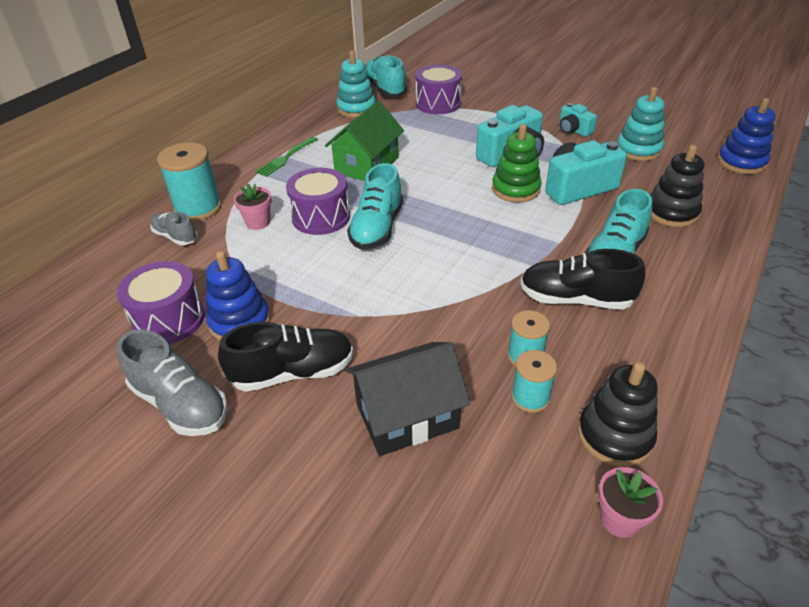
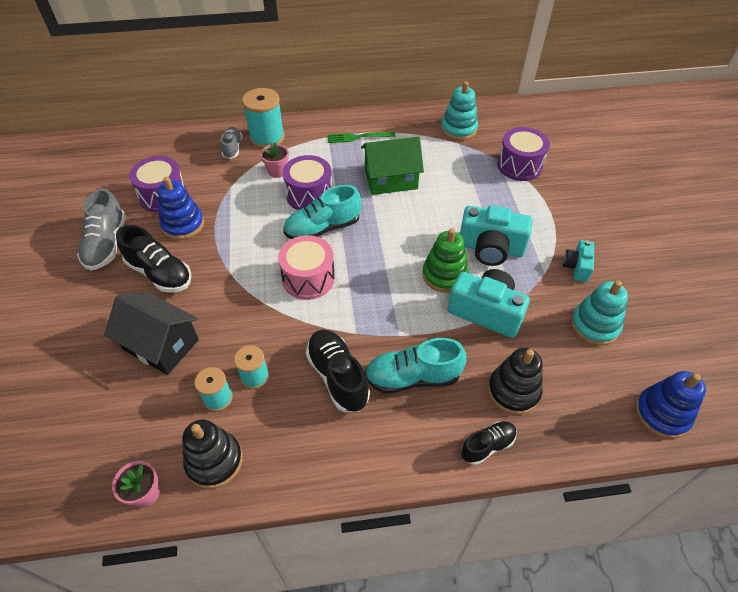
camera: 50 degrees right, 10 degrees up
(385, 89) = (505, 126): turquoise shoe -> none
(432, 265) = (308, 278): none -> pink drum
(717, 250) = (487, 446): none -> black shoe

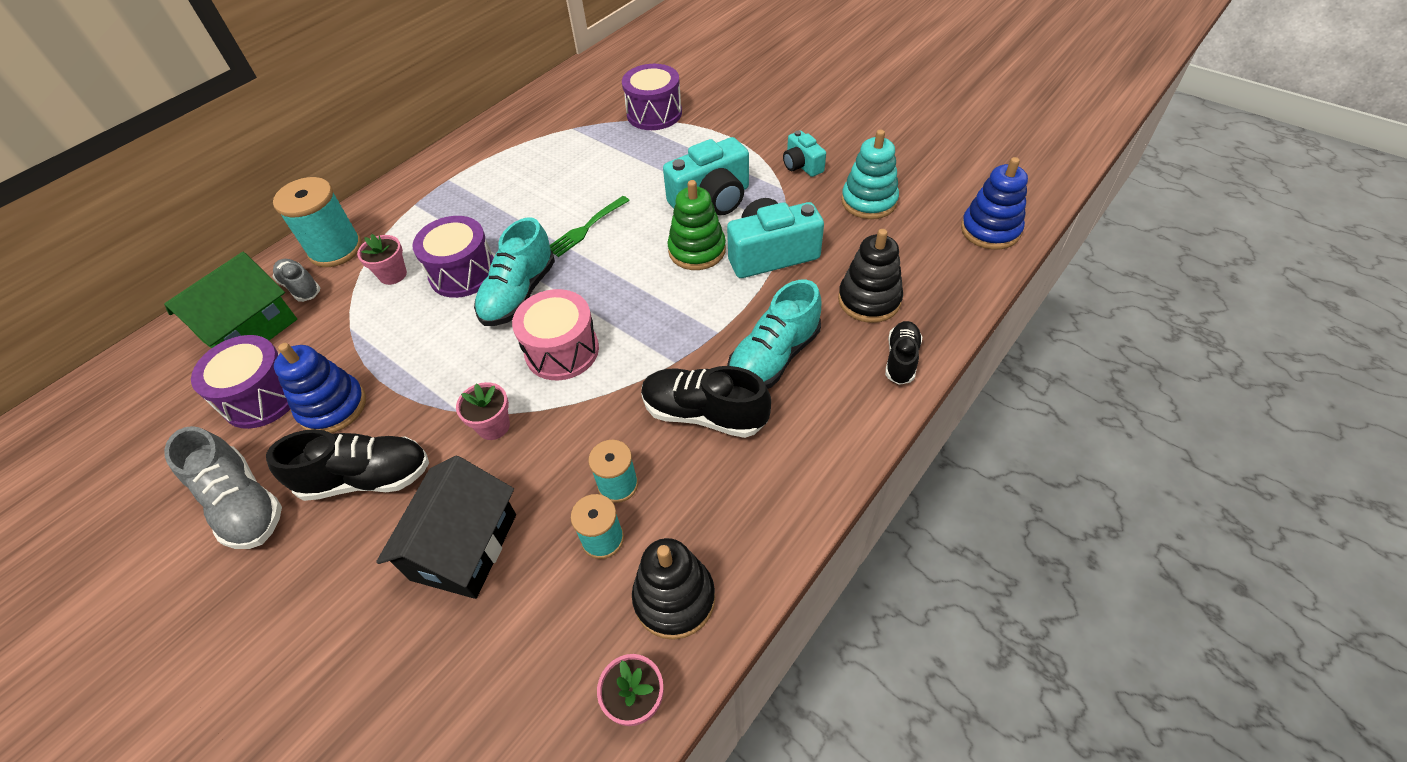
camera: 40 degrees left, 0 degrees up
(161, 344) = (464, 546): black house -> black house turned 60 degrees counterclockwise
(235, 293) = (493, 426): none -> pink flower pot
(358, 137) = (453, 184): green fork -> green fork (587, 227)
(391, 179) = (539, 202): green house -> green house (250, 330)
(458, 129) = (556, 115): turquoise stacking toy -> none

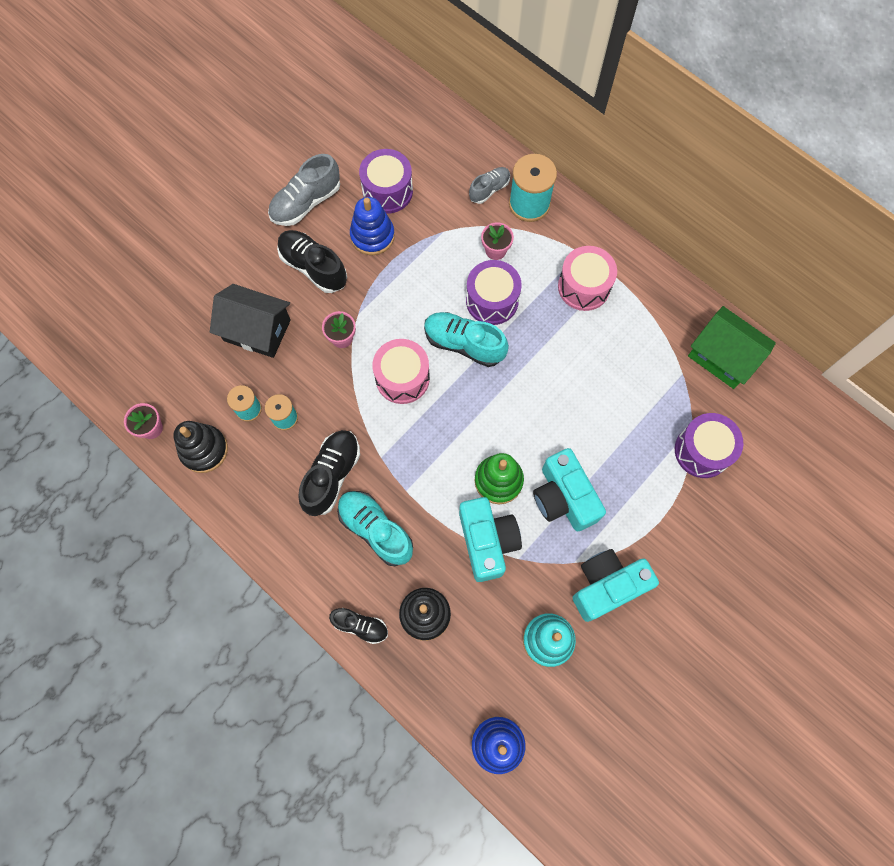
camera: 90 degrees right, 20 degrees up
(250, 330) = (449, 167): green house -> green house (722, 356)
(366, 478) = (313, 267): black shoe -> black shoe turned 135 degrees clockwise
(460, 199) = (584, 286): none -> pink drum
(587, 227) = (536, 391): green fork -> none
(802, 165) = (607, 586): turquoise camera -> turquoise camera, size x1.80

